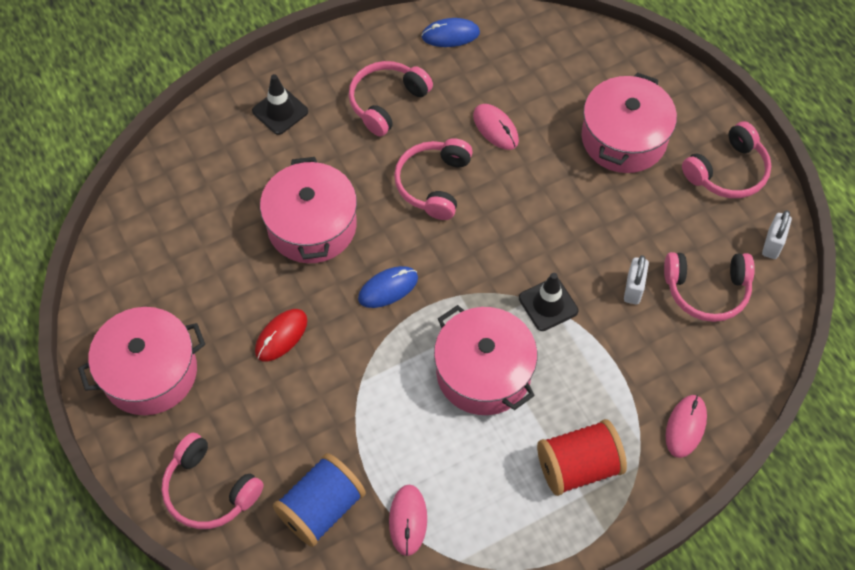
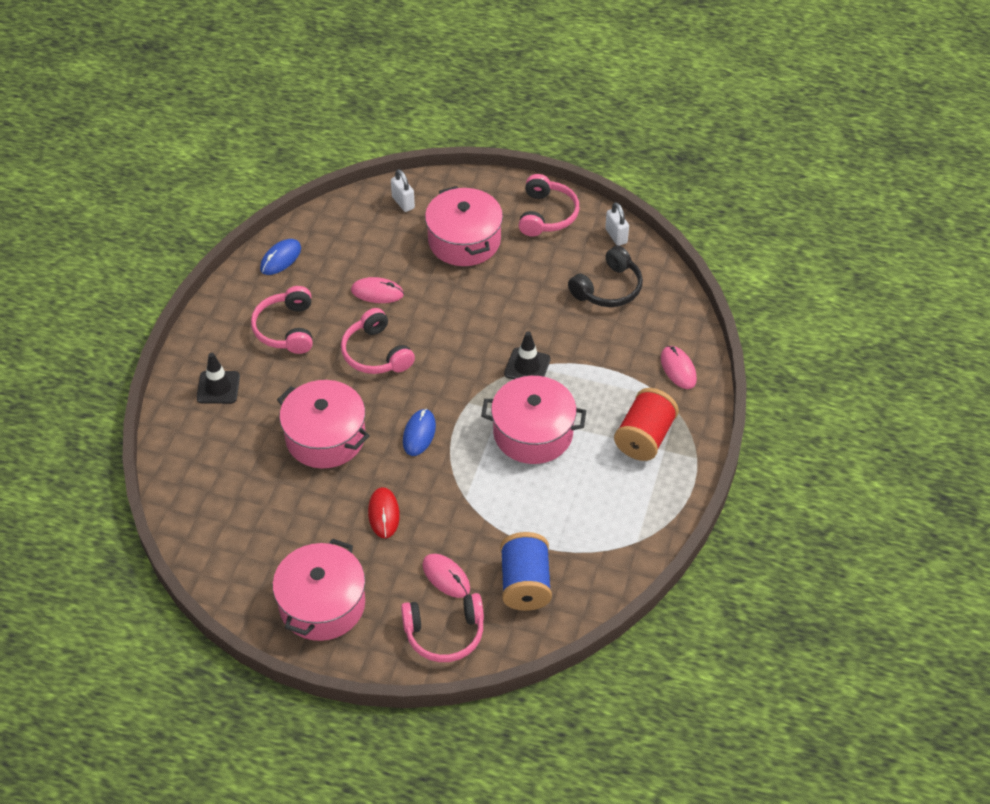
camera: 45 degrees left, 10 degrees down
(408, 520) = (583, 546): pink mouse -> pink mouse (446, 577)
(633, 289) = (566, 319): white padlock -> white padlock (403, 202)
(707, 290) = (608, 288): pink headphones -> black headphones

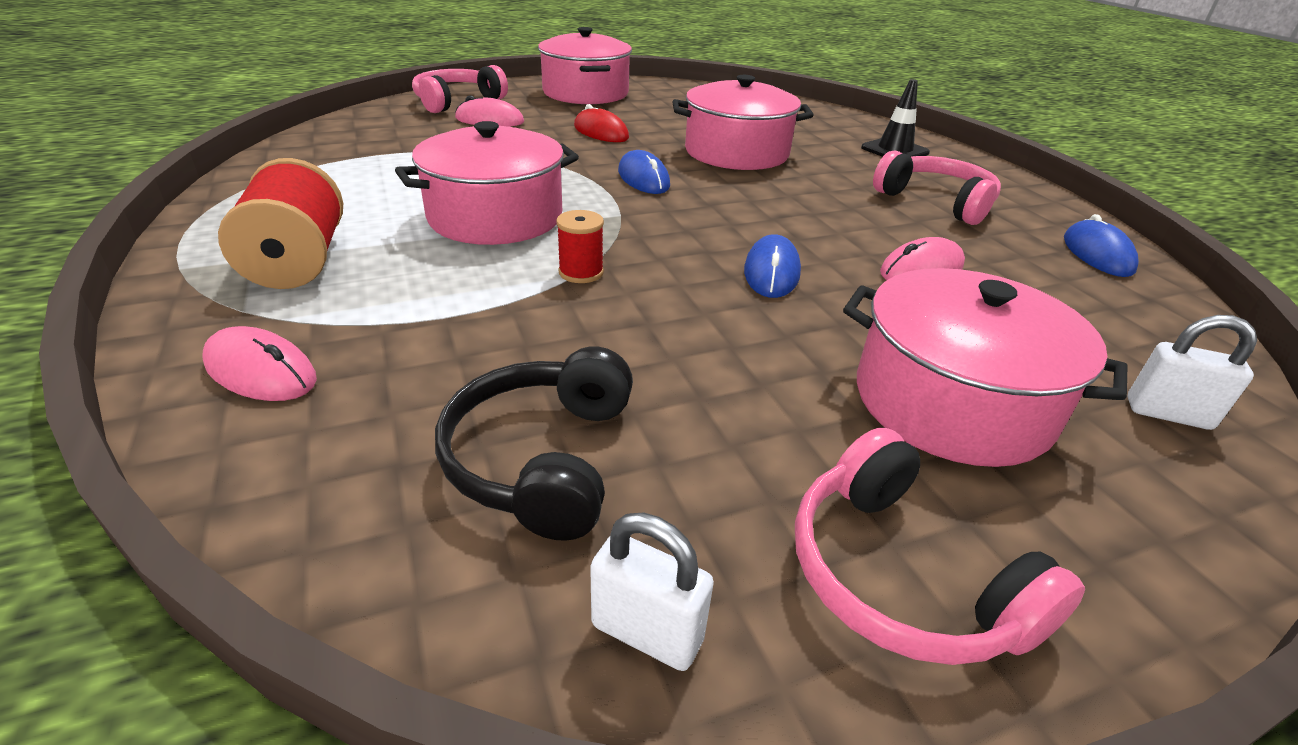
camera: 140 degrees right, 15 degrees down
(376, 353) = (804, 216): pink headphones -> none
(445, 324) = (771, 272): none -> blue mouse
(525, 584) = (397, 132): blue spool -> none
(527, 366) = (581, 272): black traffic cone -> red spool

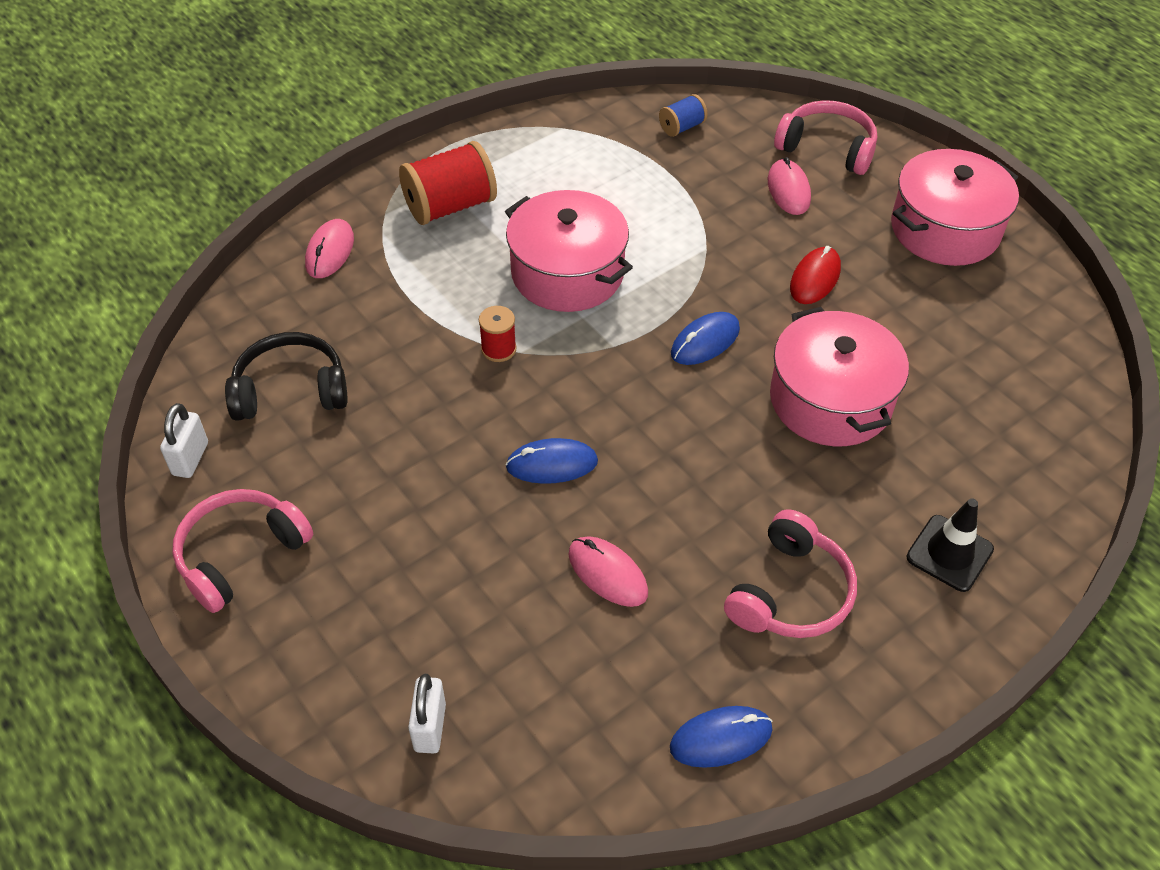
camera: 75 degrees right, 15 degrees up
(353, 136) = (682, 127): none -> blue spool
(951, 402) = (402, 585): pink pot -> none

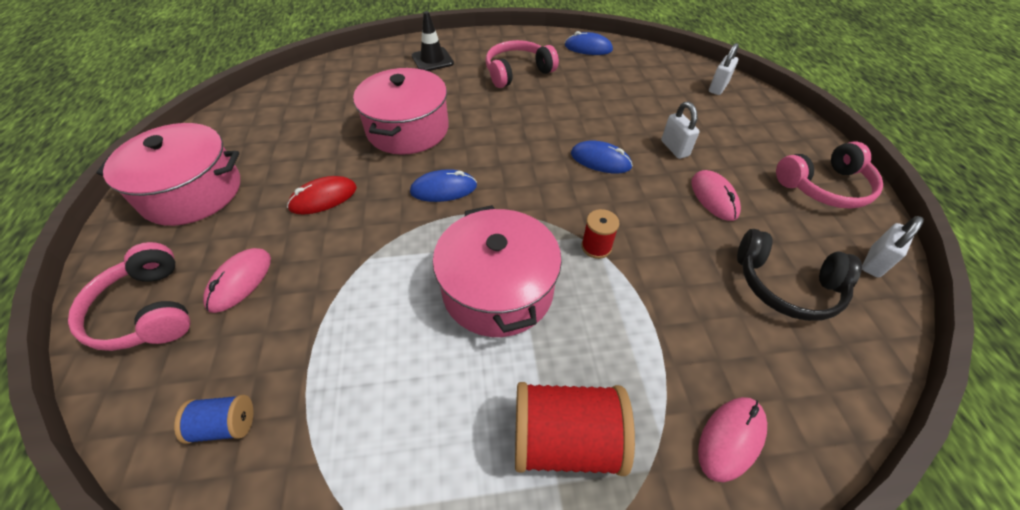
camera: 150 degrees left, 0 degrees up
(461, 533) = (674, 148): none -> white padlock
(607, 573) = (600, 106): pink mouse -> pink mouse (714, 197)

